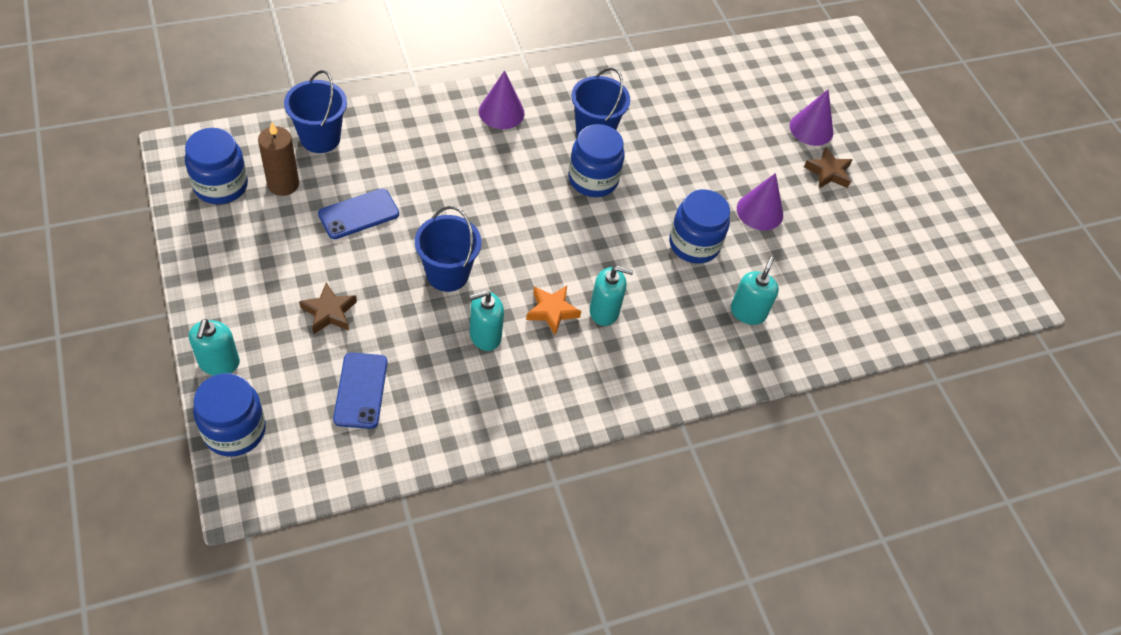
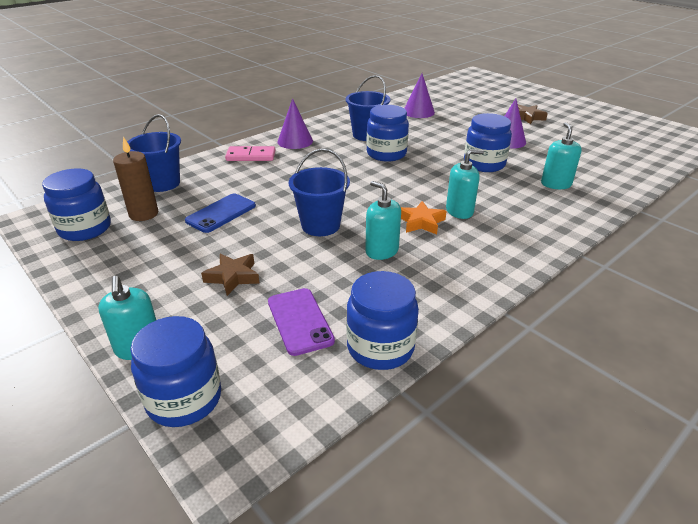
camera: 15 degrees left, 20 degrees down
(361, 390) = (300, 321): blue phone -> purple phone
(410, 448) = (380, 347): none -> blue jar
(436, 123) = (251, 156): none -> pink domino
(485, 335) = (381, 251): turquoise soap dispenser -> turquoise soap dispenser turned 90 degrees clockwise
(811, 129) = (497, 105): purple cone -> purple cone (418, 112)

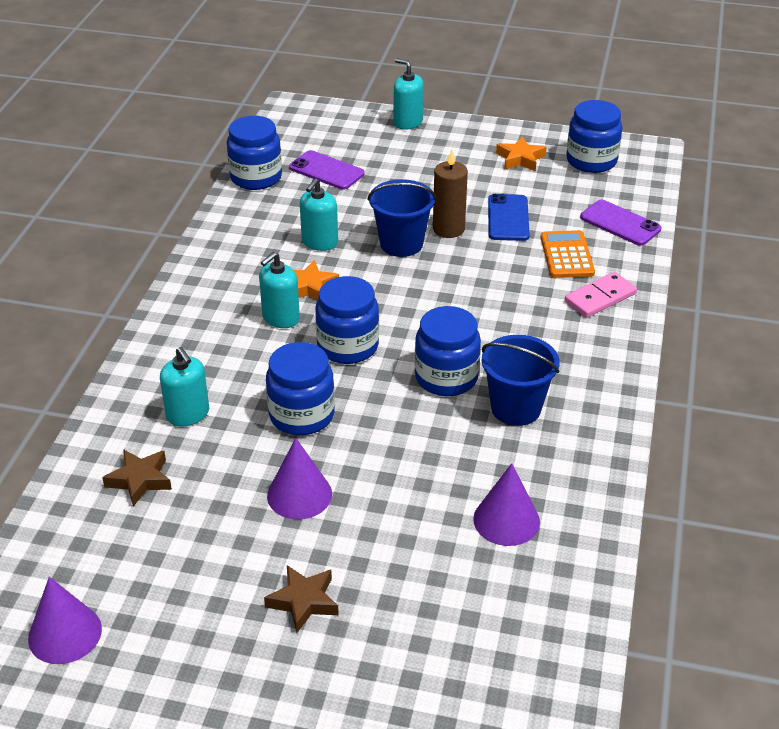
camera: 145 degrees right, 5 degrees up
(125, 254) = (520, 159): none -> orange star
(143, 214) = (572, 190): brown candle -> brown candle (448, 229)
(162, 183) = (620, 223): blue bucket -> purple phone
(184, 399) = (344, 116): blue jar -> blue jar (348, 346)
(228, 179) = (567, 255): none -> orange calculator
(233, 277) = (412, 176): brown star -> brown star (140, 480)
(295, 141) = (590, 348): purple cone -> purple cone (65, 633)
(381, 251) = (319, 242): turquoise soap dispenser -> turquoise soap dispenser turned 105 degrees clockwise

